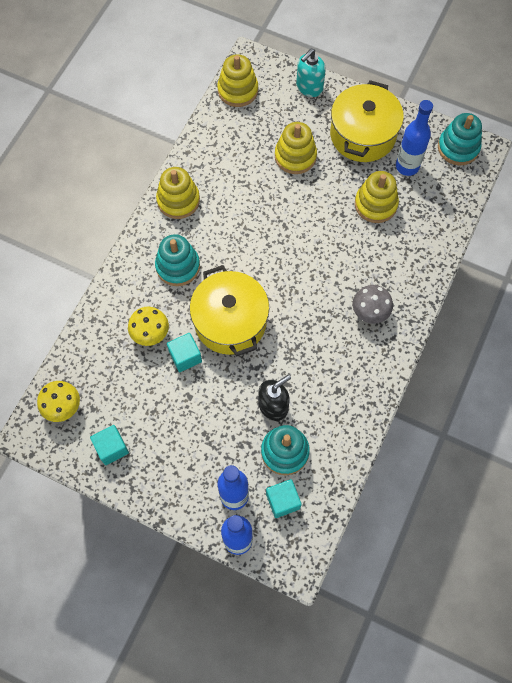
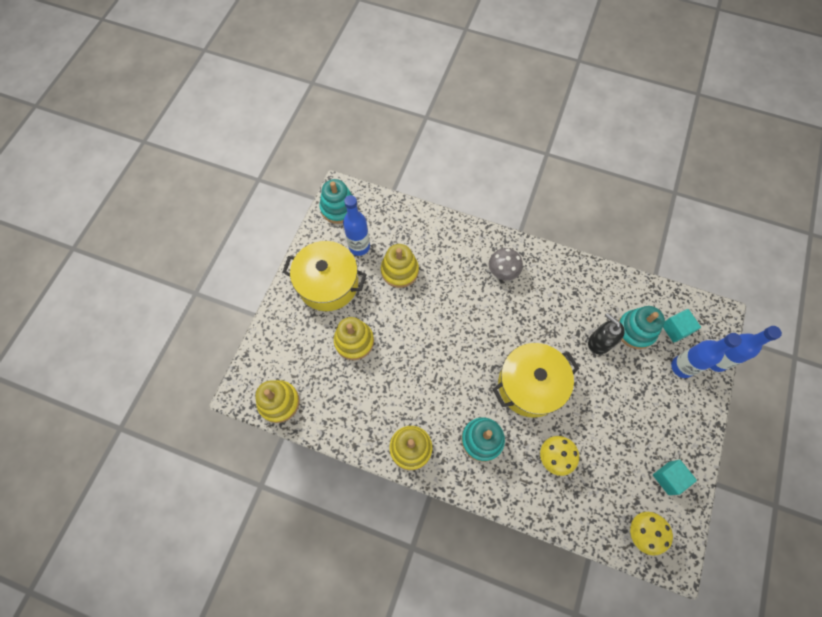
camera: 95 degrees left, 0 degrees up
(185, 357) = (570, 422): turquoise cube -> none
(309, 87) = (275, 333): turquoise soap dispenser -> none

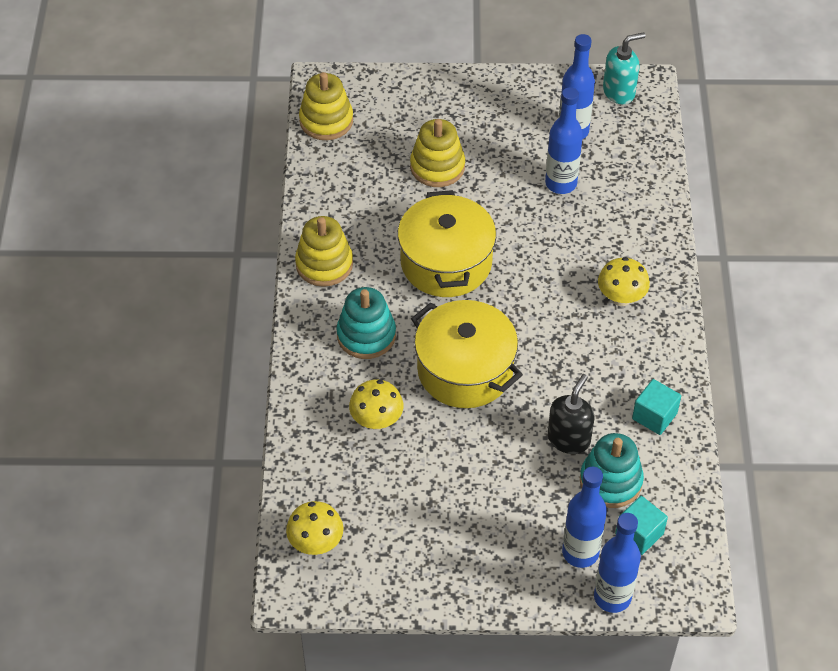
camera: 70 degrees right, 15 degrees down
(328, 284) = (503, 117): yellow pot -> yellow pot (446, 262)
(338, 208) = (619, 92): turquoise stacking toy -> turquoise soap dispenser
(399, 270) = (561, 183): yellow stacking toy -> blue bottle
(502, 272) = (621, 298): grey mushroom -> yellow mushroom
(668, 478) = (403, 562): turquoise cube -> turquoise cube (654, 416)

